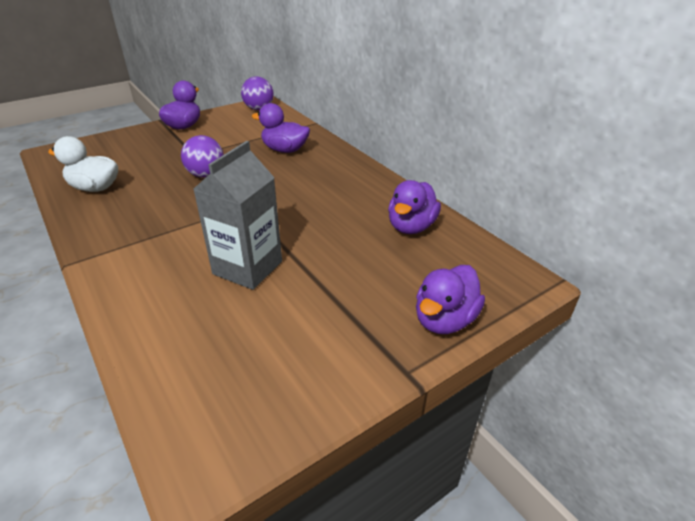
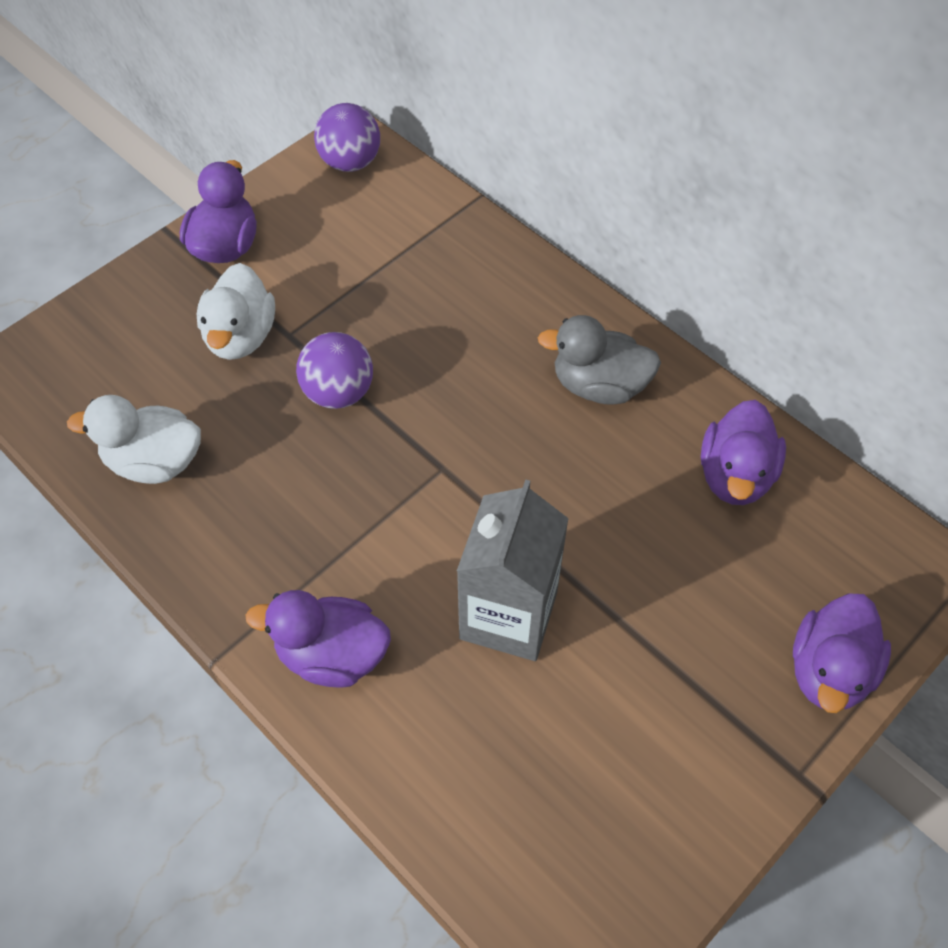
camera: 10 degrees left, 20 degrees up
(170, 153) = (240, 336): none -> white duck
(285, 150) = (453, 295): purple duck -> purple duck (332, 655)
(346, 186) = (599, 385): none -> grey duck

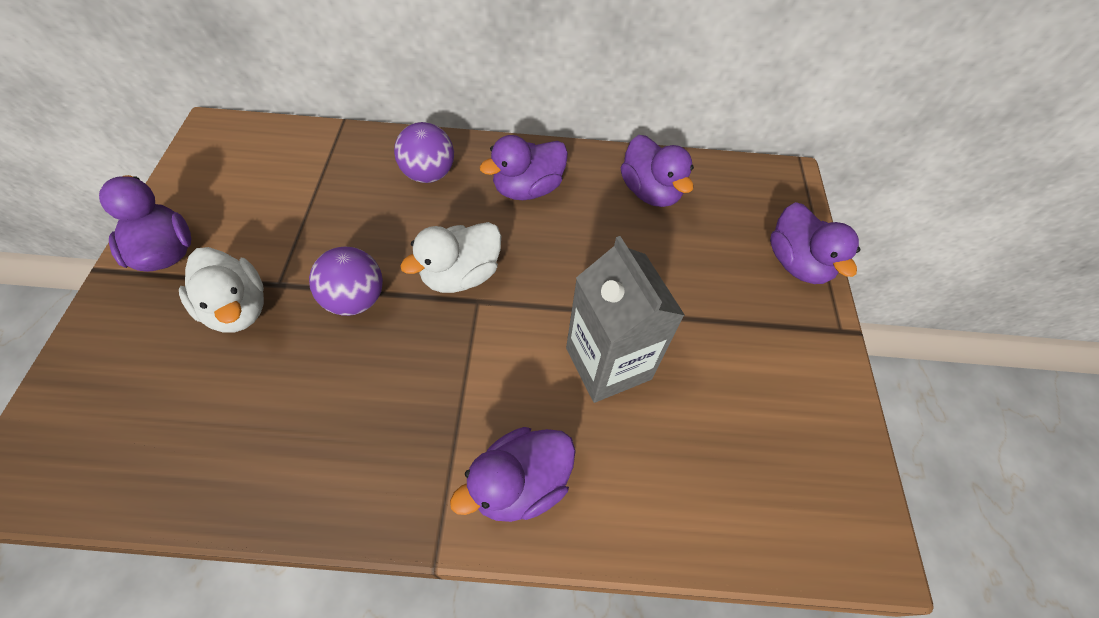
camera: 45 degrees left, 0 degrees up
(155, 462) = (242, 450): white duck -> white duck (461, 275)
(350, 162) = (224, 144): purple ball -> purple ball (428, 174)
(599, 385) = (527, 189): grey duck -> purple duck

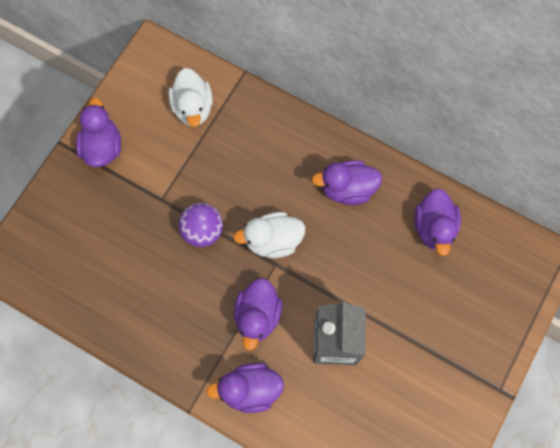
camera: 30 degrees right, 15 degrees up
(237, 308) = (134, 208): white duck -> white duck (193, 108)
(428, 174) = (284, 148): purple ball -> none
(797, 263) = (504, 329): purple duck -> purple duck (257, 316)

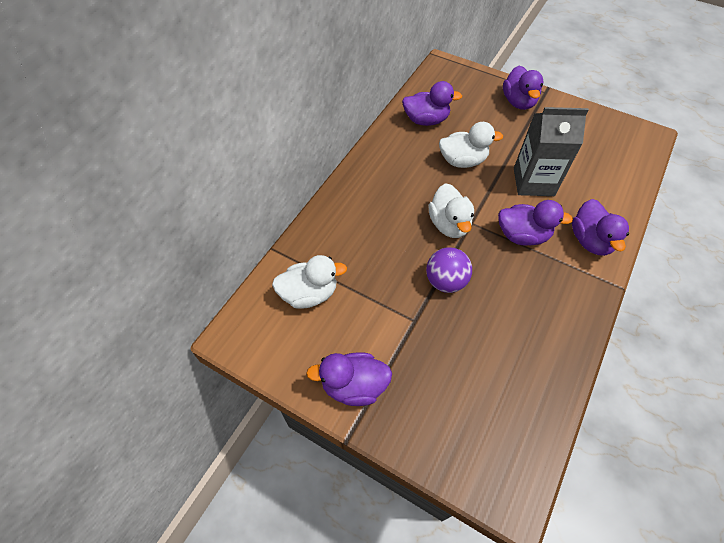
camera: 90 degrees left, 15 degrees down
(347, 189) = (395, 171): purple duck -> purple duck (518, 102)
(366, 264) = (462, 161): none -> white duck

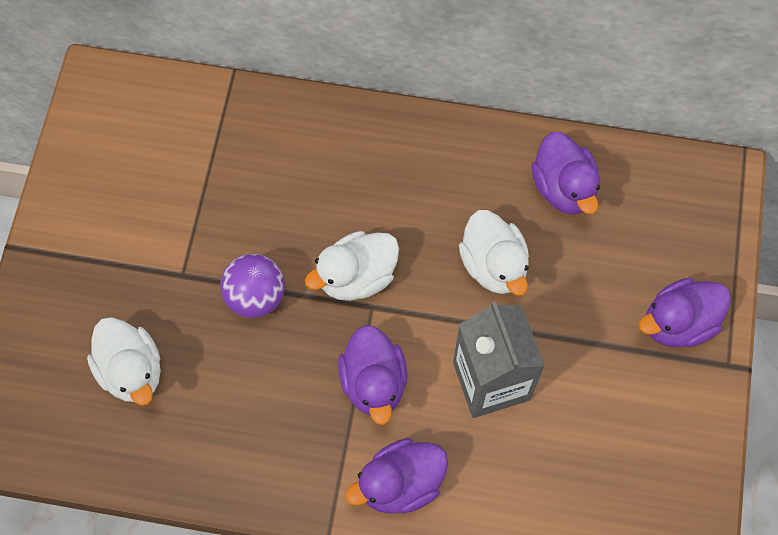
camera: 70 degrees right, 10 degrees up
(309, 294) = (180, 139): white duck -> white duck (132, 371)
(354, 386) = (72, 232): purple duck -> none

